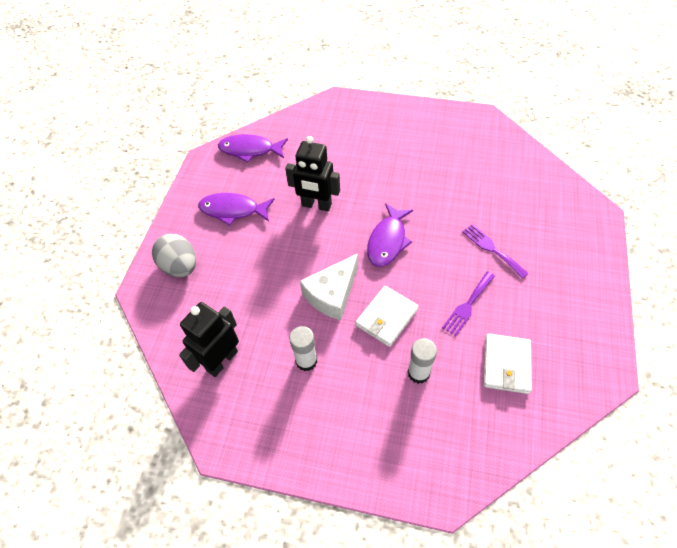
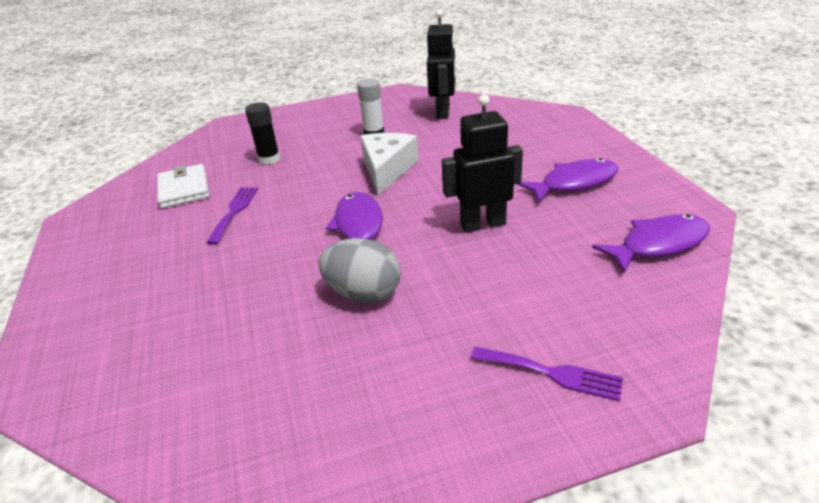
camera: 150 degrees right, 20 degrees down
(180, 267) = (556, 134): grey egg -> grey egg (363, 293)
(386, 317) = (319, 176): white wallet -> none
(418, 373) = (269, 159): white glue stick -> black glue stick
(492, 249) = (215, 269): purple fork -> purple fork (552, 373)

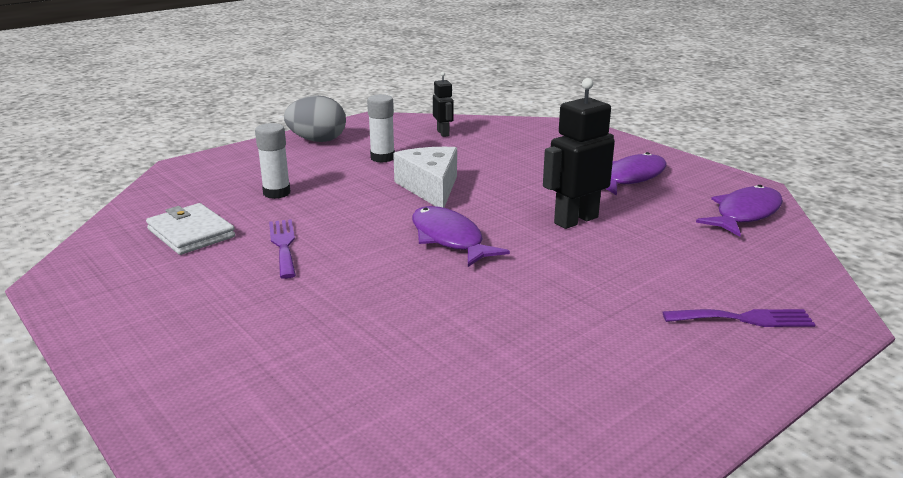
camera: 25 degrees left, 10 degrees down
(269, 159) = (276, 193): black glue stick -> white glue stick
(363, 293) = (510, 292): grey egg -> grey egg (317, 140)
(443, 112) = (443, 133): black robot -> black robot, size x0.56

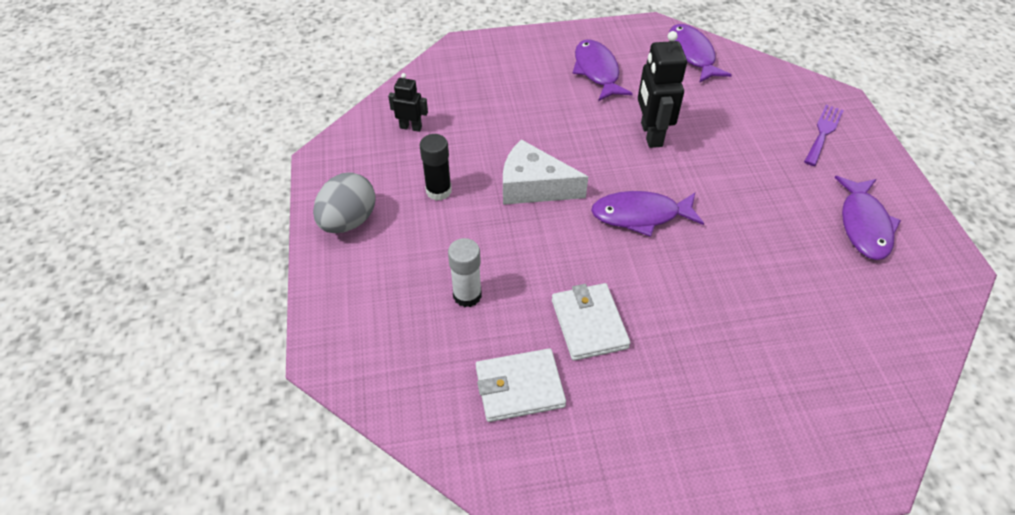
camera: 60 degrees left, 25 degrees up
(283, 245) = (589, 324): purple fork -> white wallet
(382, 158) = (438, 191): white glue stick -> black glue stick
(603, 379) = (864, 225): none -> purple fish

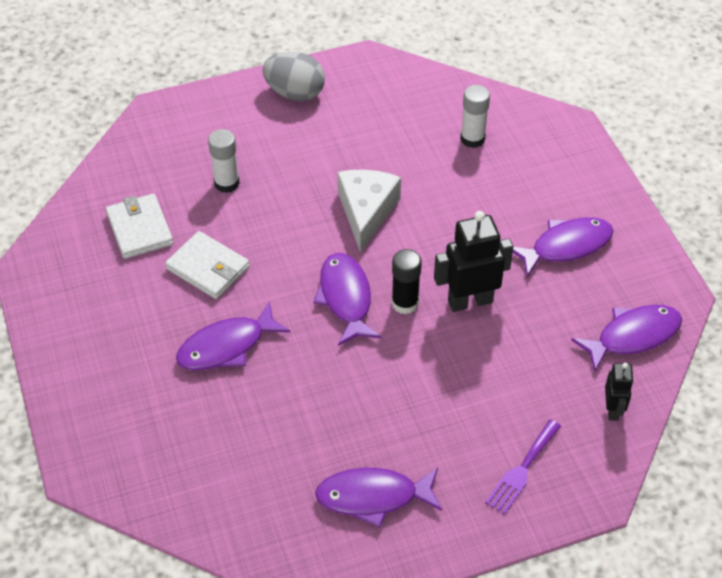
camera: 80 degrees right, 0 degrees up
(411, 127) = (426, 109): black robot -> black robot (613, 409)
(438, 191) = (344, 144): black glue stick -> black glue stick (405, 303)
(459, 103) = (472, 139): none -> white glue stick
(589, 324) = (208, 268): white wallet -> white wallet turned 60 degrees clockwise
(697, 316) = (226, 346): none -> purple fish
(823, 132) = (522, 470): purple fork -> purple fork turned 105 degrees clockwise

